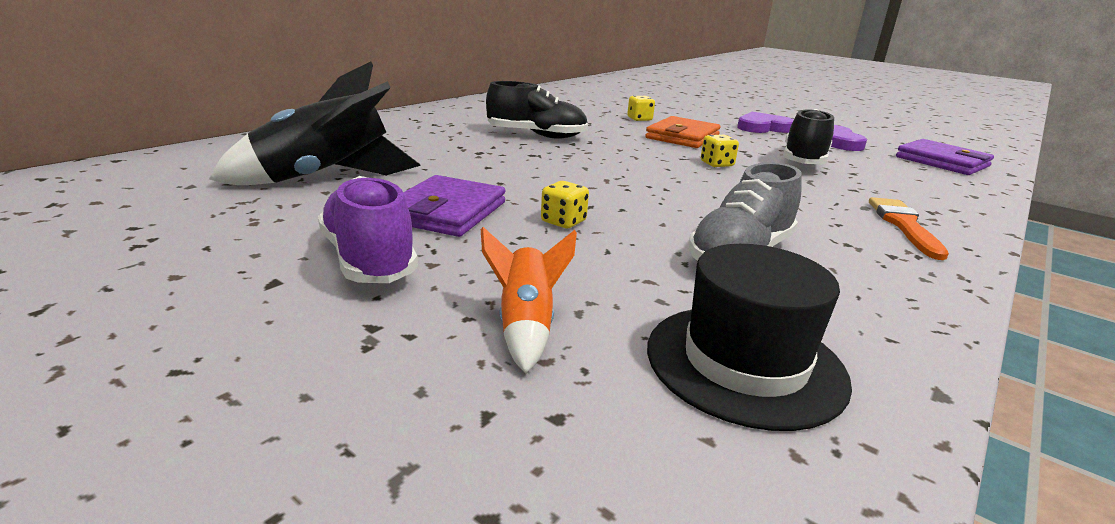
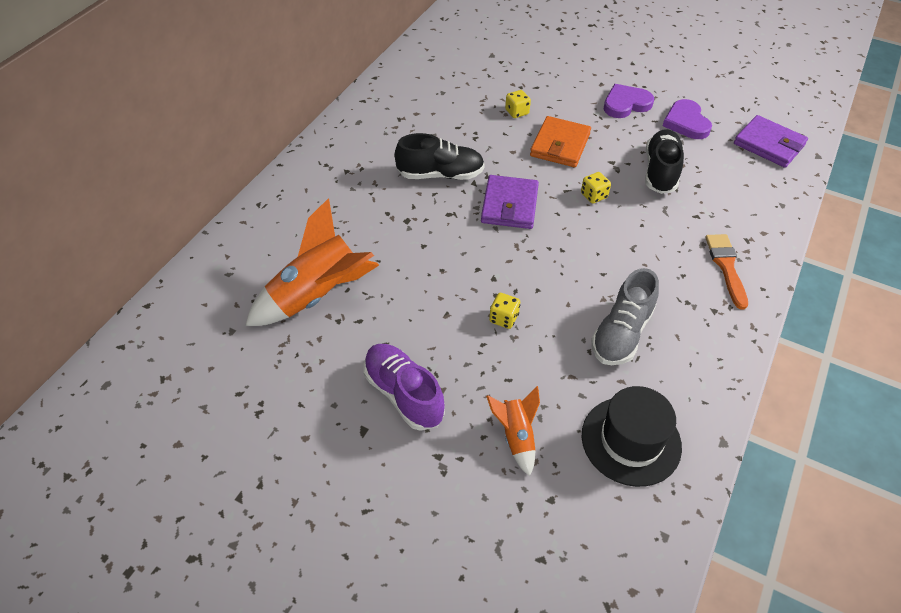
camera: 10 degrees left, 25 degrees up
(326, 178) = (317, 296): black rocket -> orange rocket
(446, 212) = (423, 324): purple wallet -> purple wallet (509, 205)

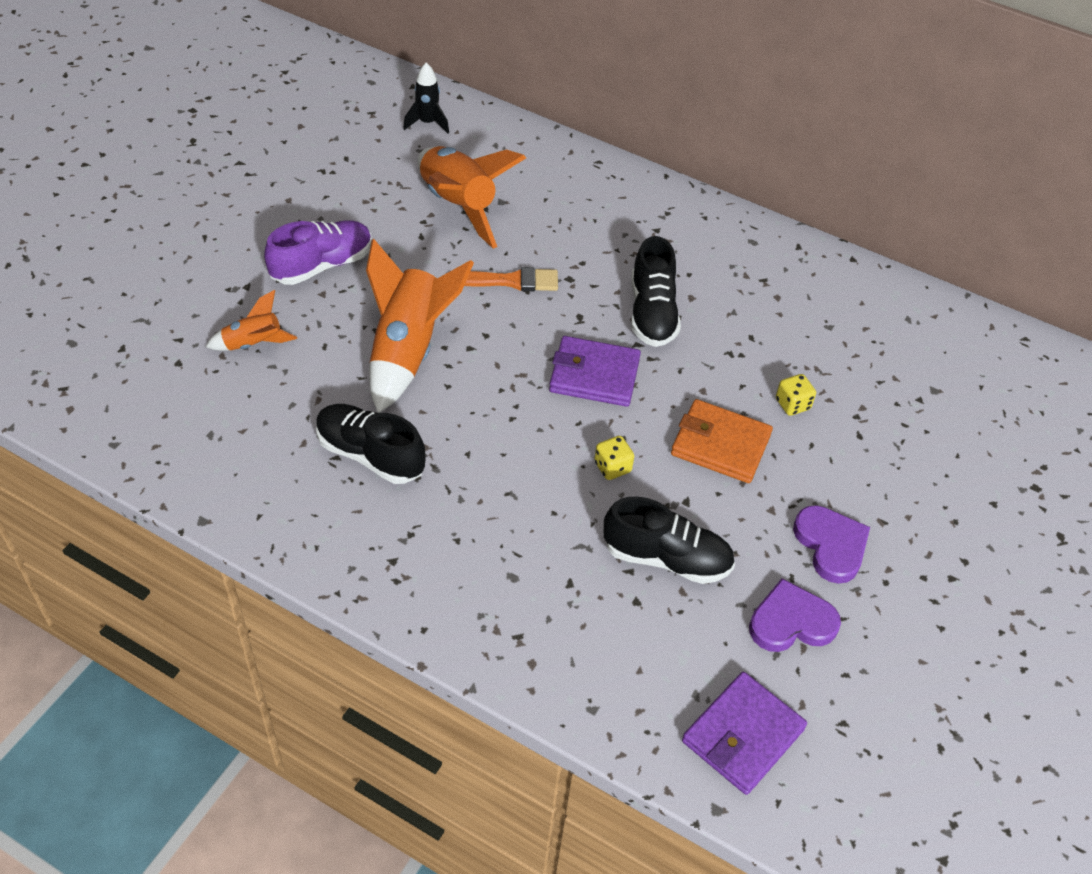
camera: 90 degrees right, 0 degrees up
(188, 328) = (427, 123): none -> black rocket
(503, 318) = (408, 350): yellow dice -> orange rocket
(621, 333) = (370, 455): grey shoe -> black shoe
(631, 440) = (226, 437): black hat -> none
(726, 267) = (467, 594): orange brush -> orange brush (510, 281)

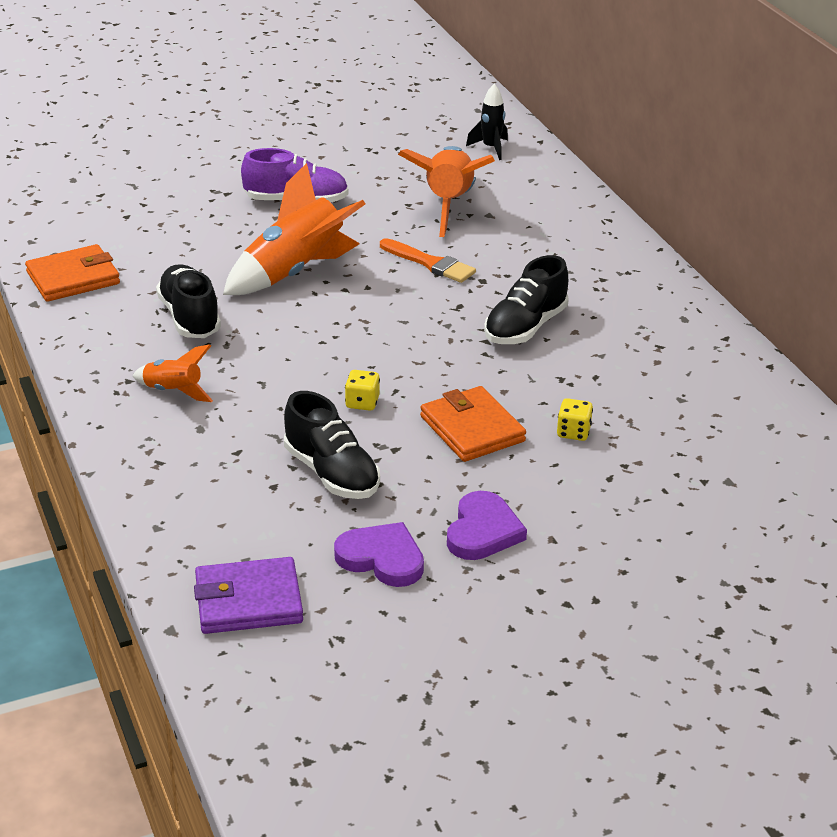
camera: 40 degrees right, 15 degrees down
(208, 467) = (73, 278): none -> orange wallet
(253, 344) = (189, 226): orange rocket -> orange rocket (173, 392)
(594, 375) = (423, 344): purple wallet -> none

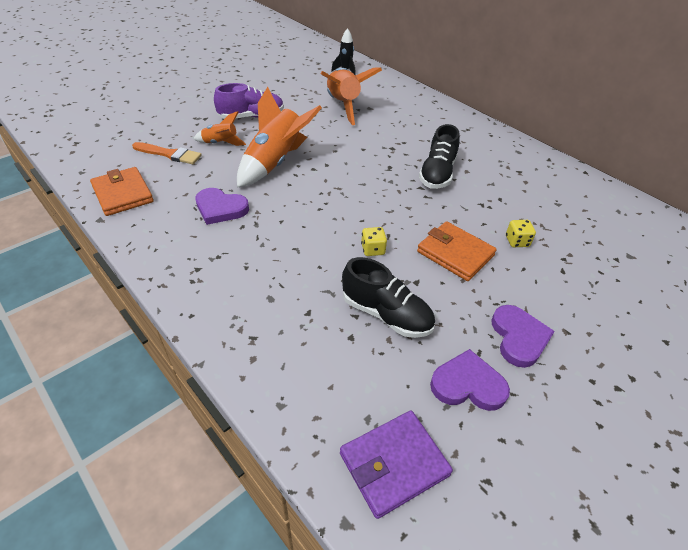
camera: 20 degrees left, 10 degrees up
(73, 278) = (123, 194): orange wallet -> orange wallet turned 75 degrees counterclockwise
(173, 392) = (236, 271): orange rocket -> orange rocket (221, 143)
(190, 318) = (220, 208): black shoe -> purple heart
(430, 263) = (355, 142): orange brush -> orange brush (169, 154)

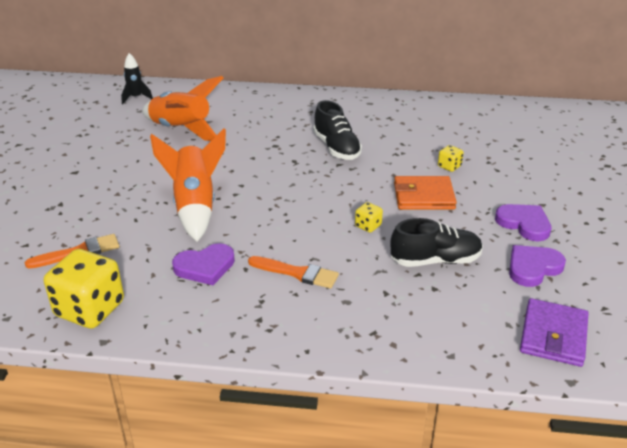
camera: 40 degrees left, 10 degrees down
(123, 194) = (90, 309): orange wallet -> yellow dice
(221, 143) = (116, 217): orange rocket -> none
(251, 117) = (108, 180): purple shoe -> none
(269, 252) = (297, 273): none -> orange brush

